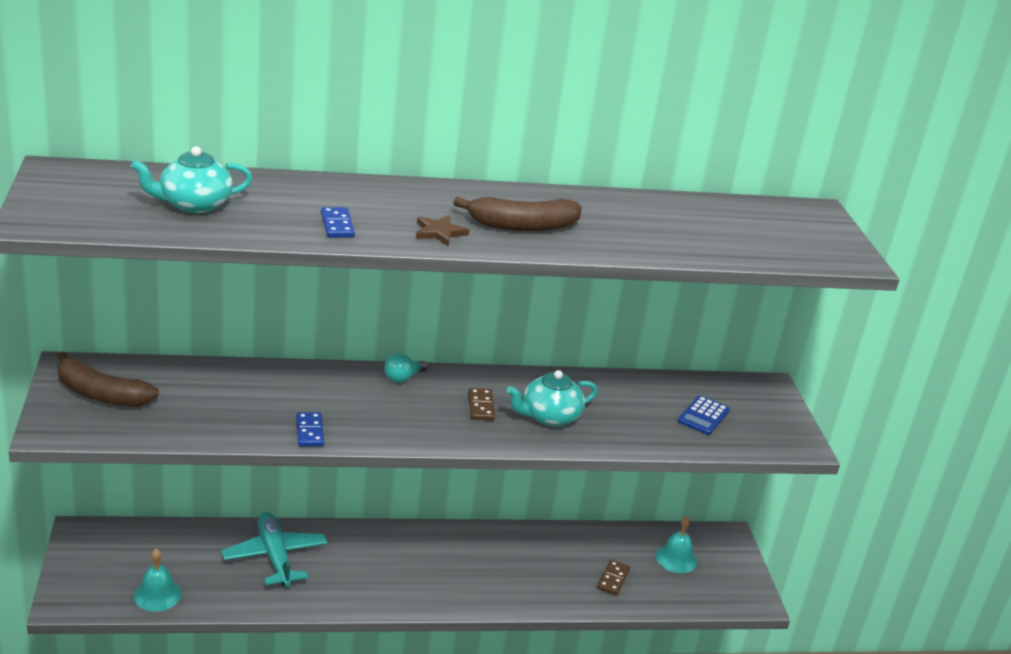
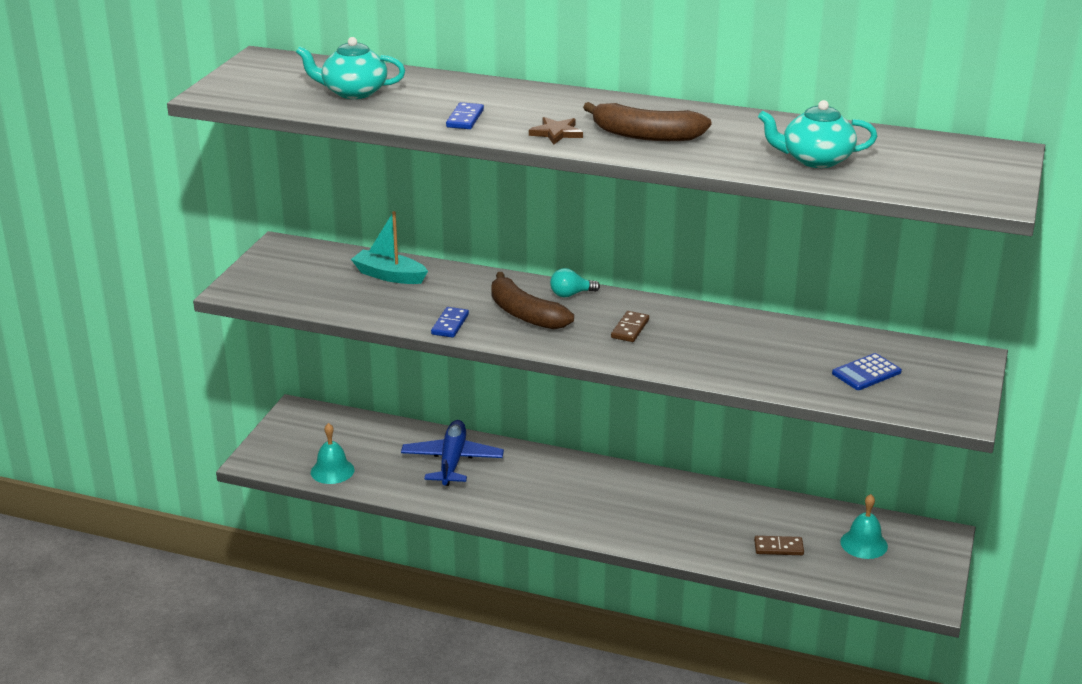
camera: 30 degrees right, 0 degrees up
(101, 394) = (292, 270): brown banana -> brown banana (525, 314)
(211, 385) = (389, 276): none -> turquoise boat
(275, 556) = (452, 461): turquoise plane -> blue plane
(549, 416) = (694, 347): turquoise teapot -> turquoise teapot (815, 159)
(613, 579) = (778, 547): brown domino -> brown domino turned 45 degrees clockwise

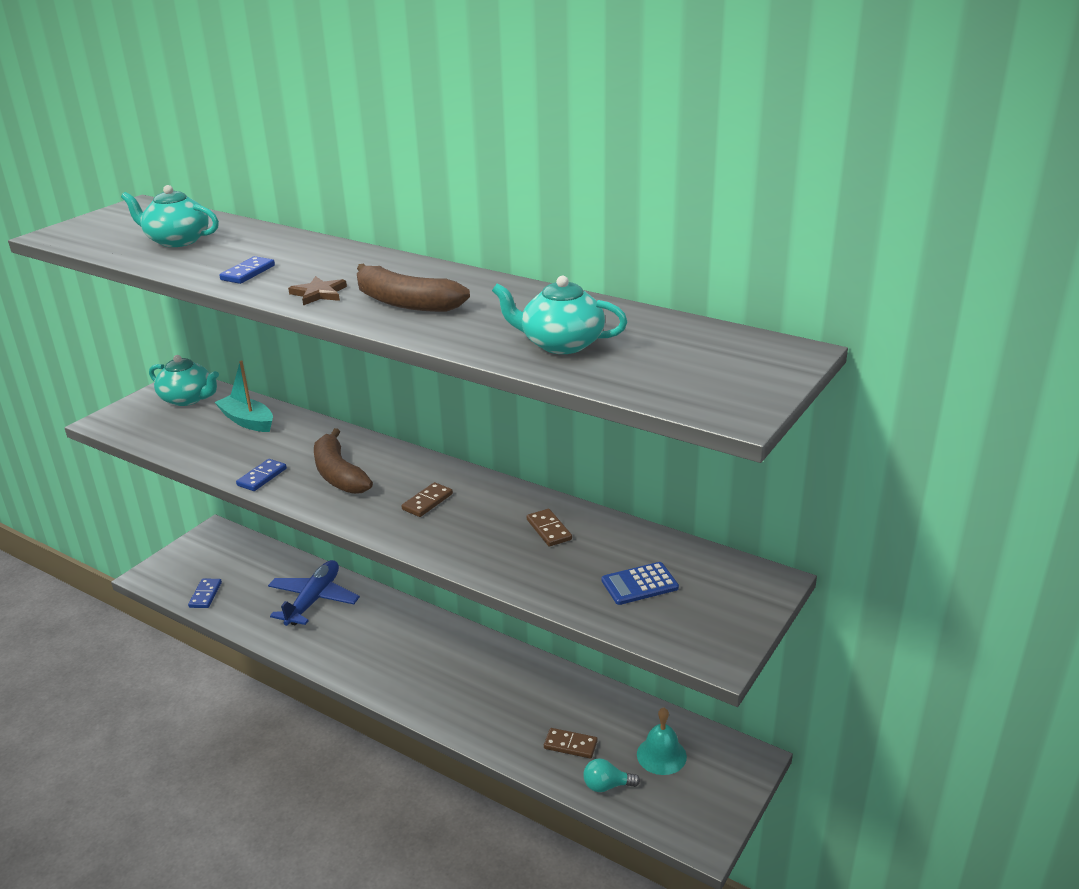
camera: 15 degrees right, 0 degrees up
(305, 260) = (188, 399): none -> turquoise teapot
(332, 471) = (205, 595): turquoise bell -> blue domino
(571, 294) = (397, 458): turquoise light bulb -> turquoise light bulb (606, 786)
(759, 339) = (549, 530): none -> brown domino

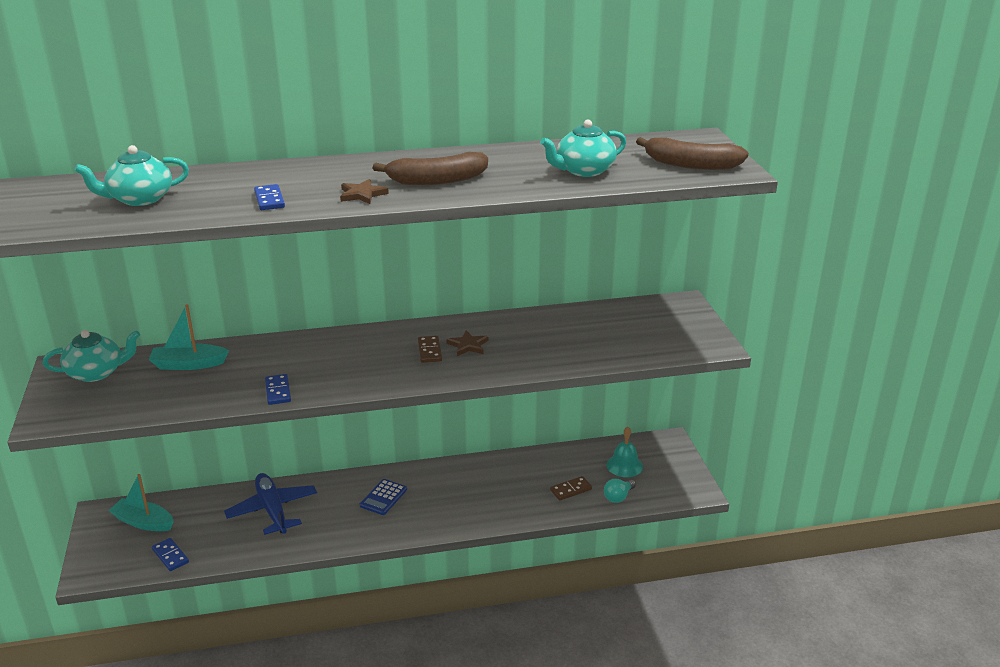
camera: 45 degrees left, 0 degrees up
(227, 556) = (143, 522): none -> turquoise boat
(339, 474) = (335, 364): brown banana -> brown banana (691, 165)
(468, 513) = (468, 345): none -> brown star
(549, 530) = (532, 331): brown domino -> none
(639, 584) = (627, 334): blue calculator -> blue calculator (383, 497)

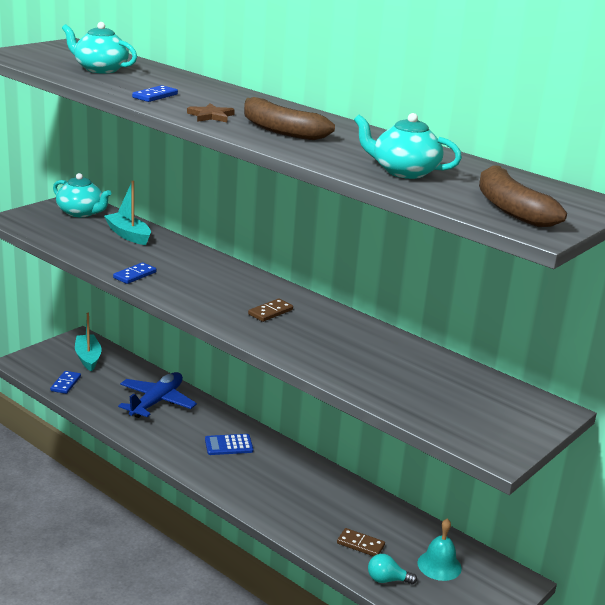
camera: 50 degrees right, 5 degrees down
(468, 345) = (303, 325): brown star -> none

